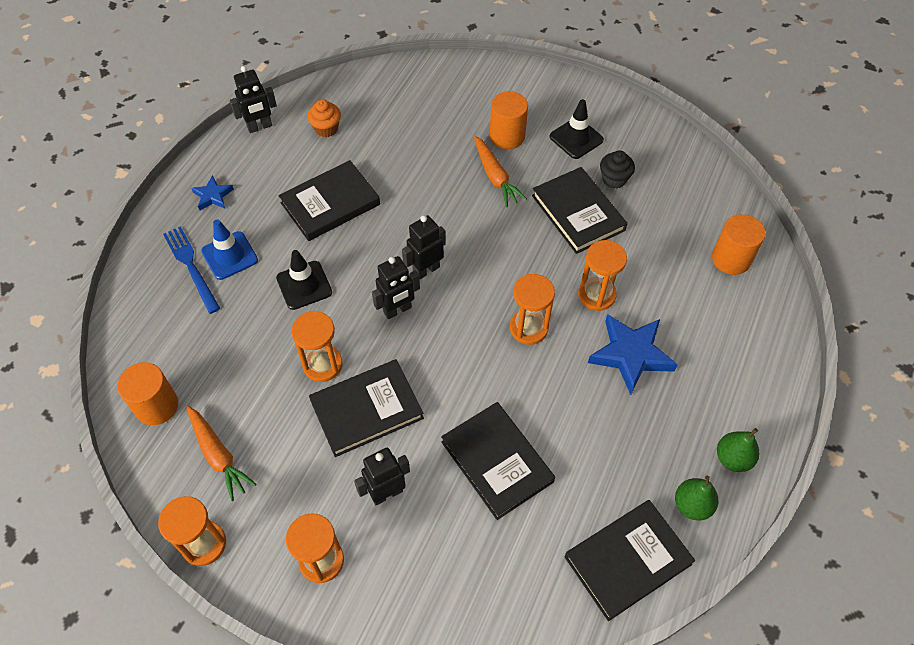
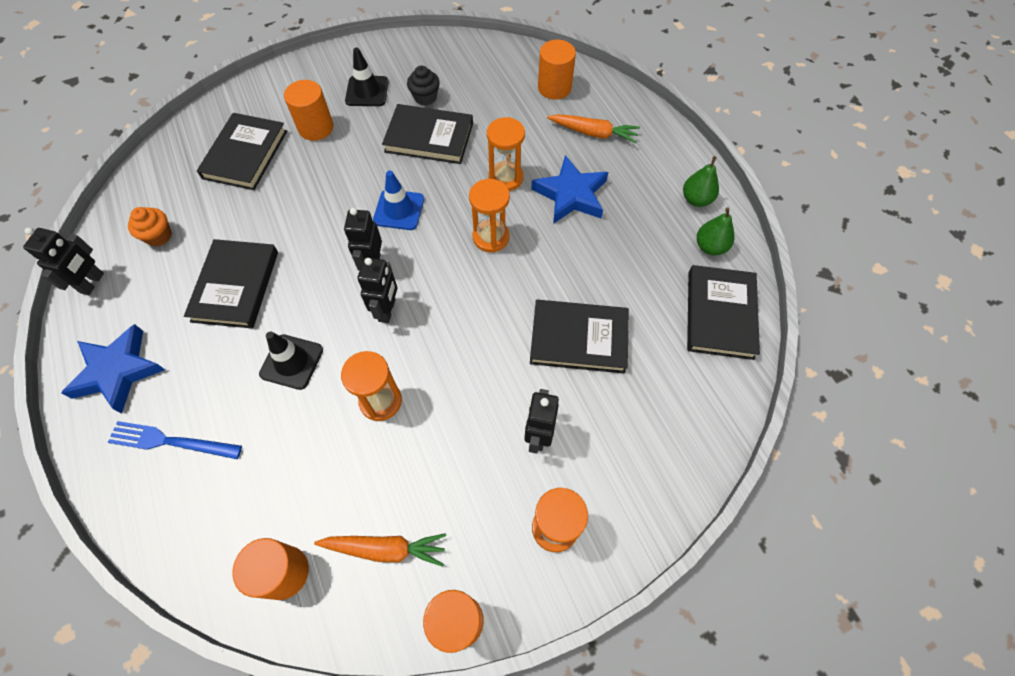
camera: 50 degrees left, 5 degrees up
(213, 196) = (118, 371): blue star -> blue star, size x1.88
(229, 256) = (196, 400): blue traffic cone -> blue traffic cone (399, 210)
(366, 409) = (453, 397): black book -> black book (245, 154)
(495, 176) = (342, 161): orange carrot -> orange carrot (593, 133)

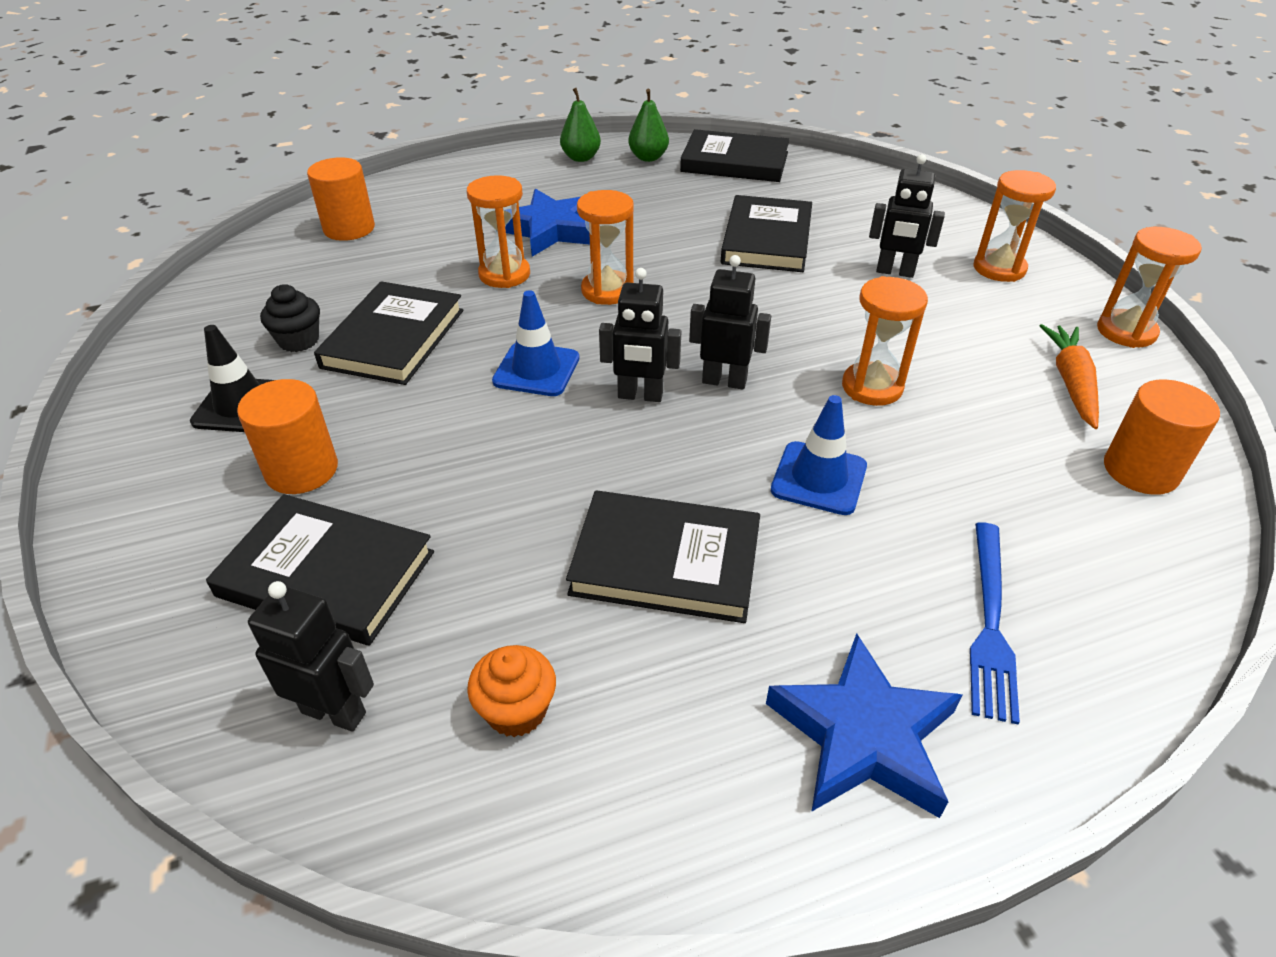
camera: 85 degrees left, 20 degrees down
(92, 283) = (634, 836): black robot -> black robot (334, 712)
(291, 362) = (819, 478): black traffic cone -> blue traffic cone
(593, 133) = (450, 208): orange carrot -> none

